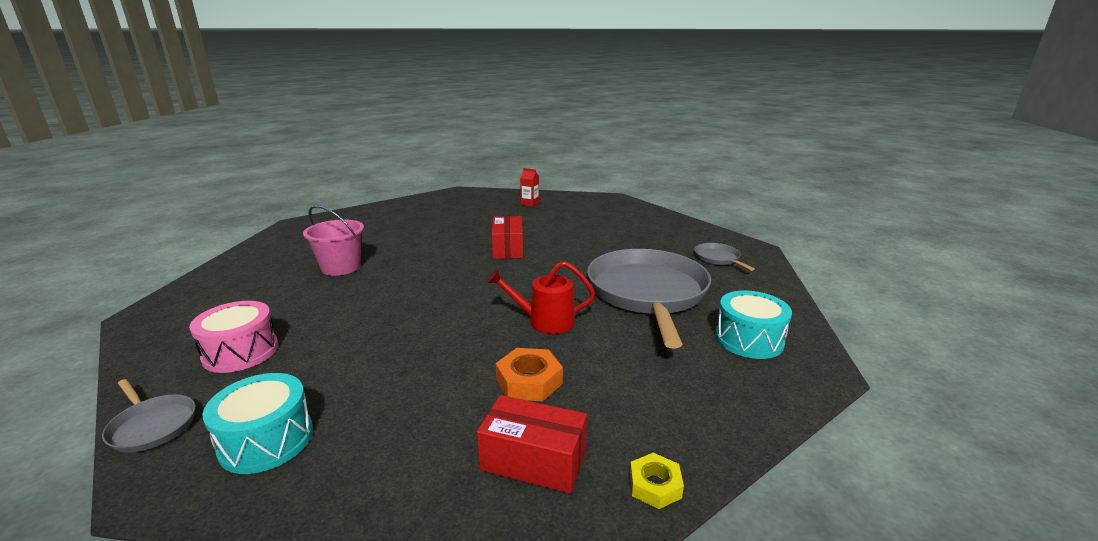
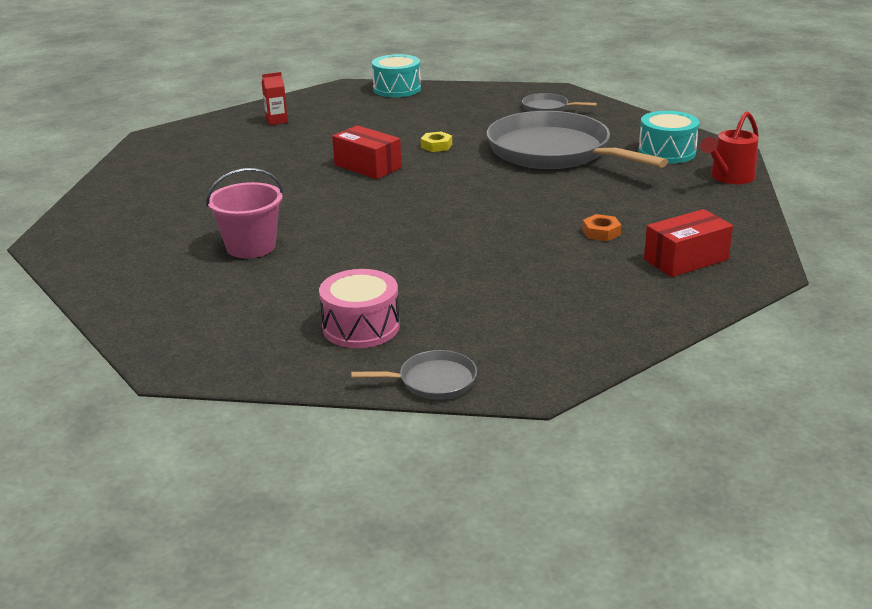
camera: 45 degrees left, 5 degrees up
(266, 440) = (529, 338): turquoise drum -> turquoise drum (397, 89)
(529, 381) = (601, 232): orange nut -> orange nut, size x0.65
(545, 321) = (530, 199): red watering can -> red watering can (729, 177)
(655, 485) = (753, 236): yellow nut -> yellow nut (436, 146)

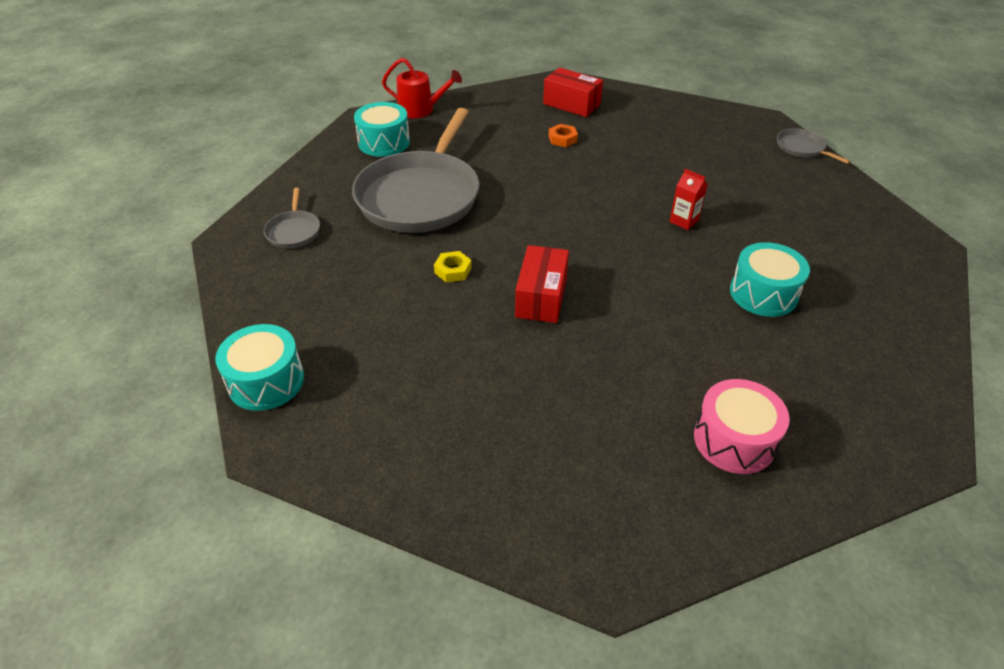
camera: 120 degrees left, 15 degrees up
(251, 247) = (763, 293): pink bucket -> turquoise drum
(276, 120) = (457, 452): red carton -> red carton (684, 221)
(361, 327) = (790, 191): pink drum -> pink drum (734, 440)

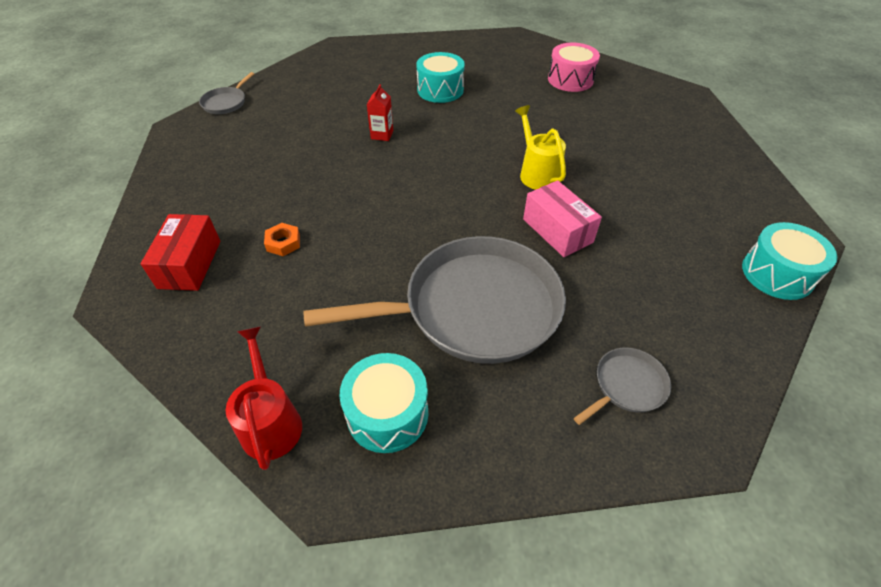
camera: 120 degrees left, 5 degrees up
(453, 270) = (557, 230): yellow nut -> pink box
(541, 297) = (537, 173): red box -> yellow watering can

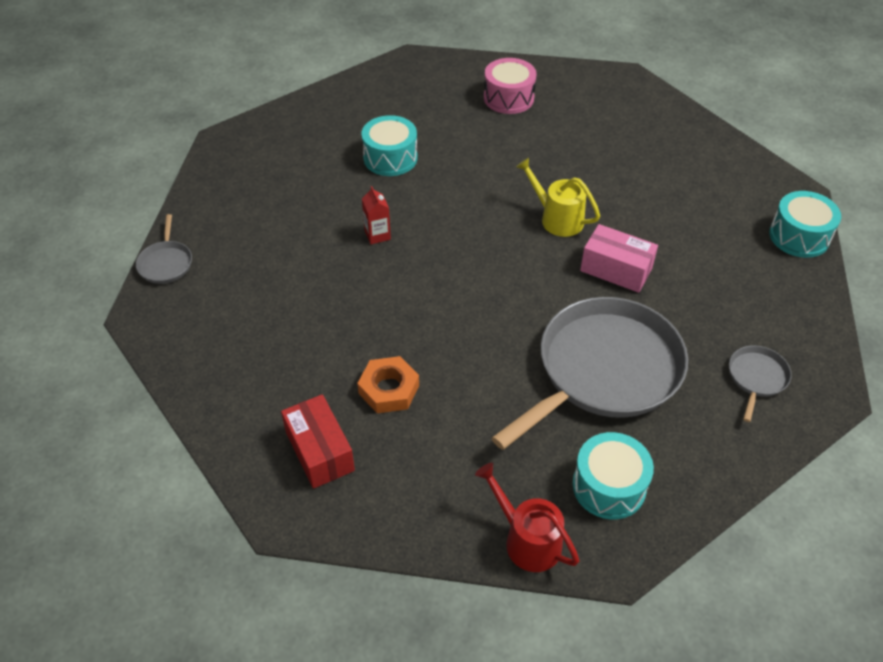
camera: 30 degrees left, 0 degrees up
(283, 243) = (389, 389): orange nut -> orange nut, size x1.54

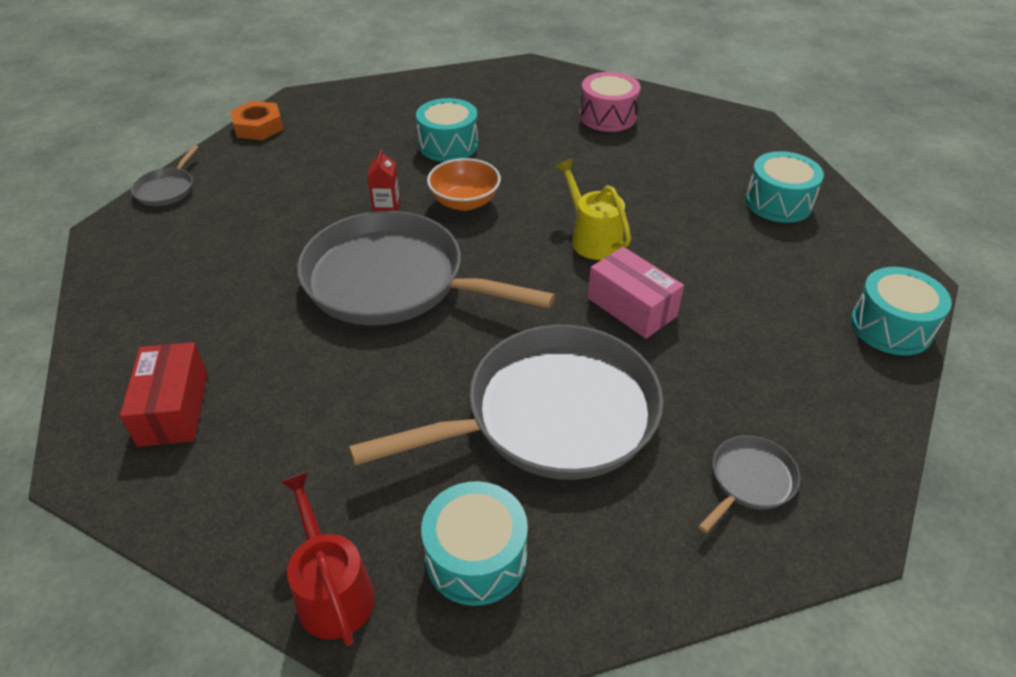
camera: 20 degrees right, 5 degrees down
(389, 389) = (292, 365): orange nut -> orange nut (258, 127)
(421, 297) = (392, 280): none -> grey pan
(437, 210) = (465, 202): none -> orange bowl
(679, 150) = (778, 202): none -> turquoise drum

